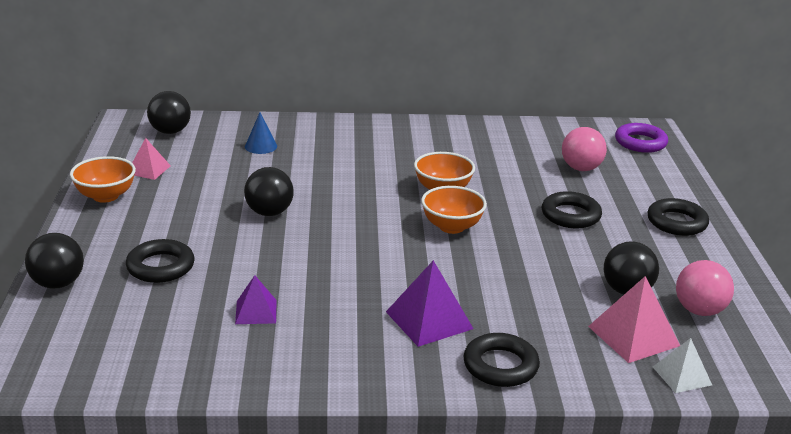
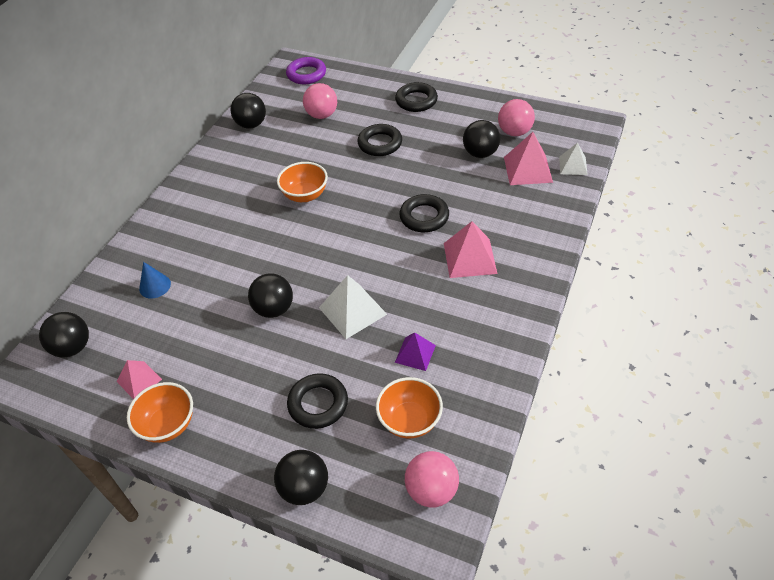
camera: 60 degrees left, 20 degrees up
(76, 362) = (431, 490): none -> pink ball
(294, 258) = (353, 311): none -> white pyramid
(429, 320) = (469, 258): purple pyramid -> pink pyramid
(452, 227) = (359, 207): orange bowl -> orange bowl (410, 420)
(500, 366) = (534, 240): black ring -> black ring (424, 217)
(522, 133) = (251, 124): none -> black ball

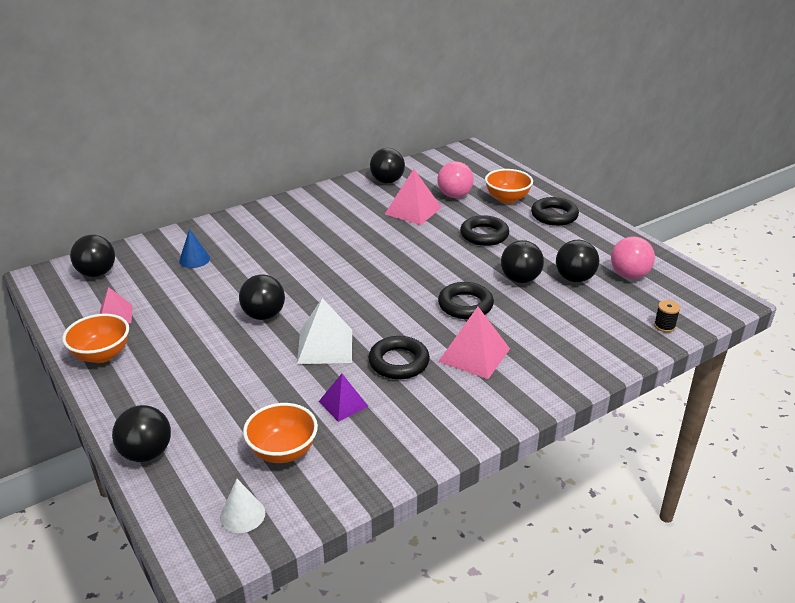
camera: 30 degrees right, 15 degrees down
(305, 195) = (377, 247): orange bowl -> orange bowl (507, 199)
(306, 74) = (473, 162): purple ring -> none
(318, 404) = (223, 399): black ring -> black ring (399, 362)
(431, 490) = (242, 515): pink ball -> white cone
(443, 173) = (520, 279): none -> black ball
(527, 169) = (610, 310): pink pyramid -> pink pyramid (413, 210)
(573, 165) = (664, 326): white pyramid -> black spool

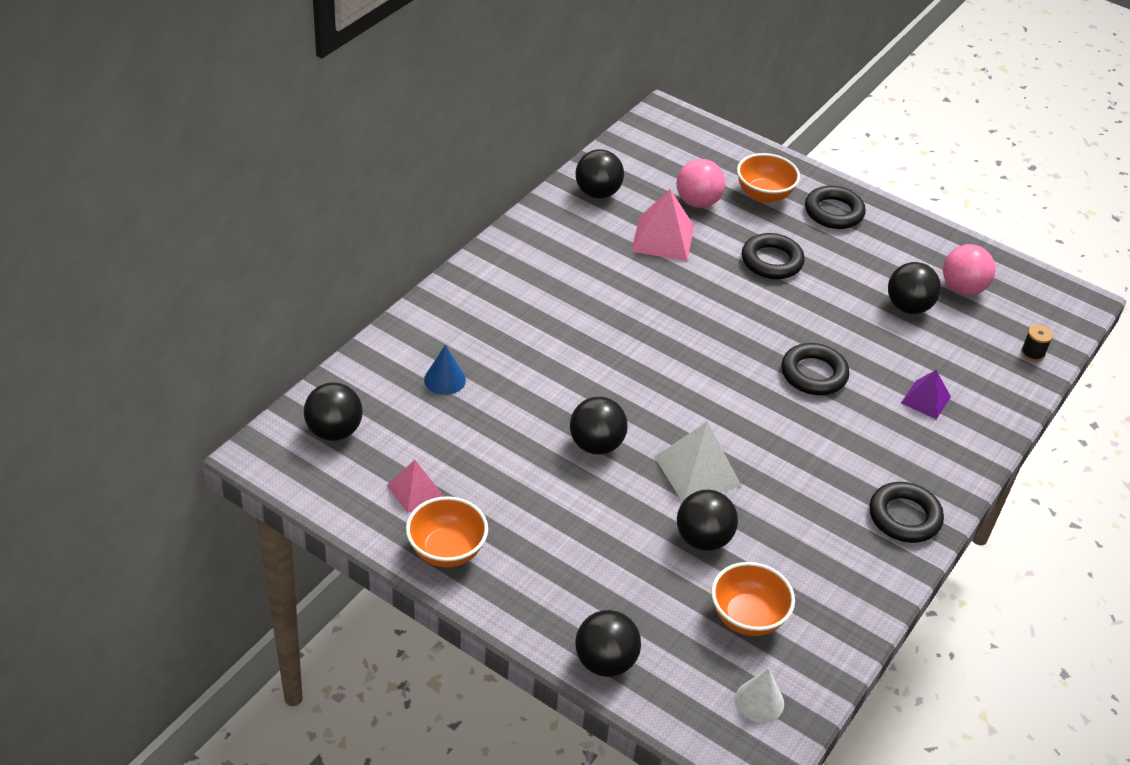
camera: 25 degrees left, 10 degrees up
(343, 404) = (769, 542): purple pyramid -> purple pyramid (926, 399)
(399, 362) = (791, 472): black ring -> black ring (904, 517)
(474, 355) = (864, 441): pink pyramid -> none
(520, 279) = (851, 321): black ball -> black ball (703, 539)

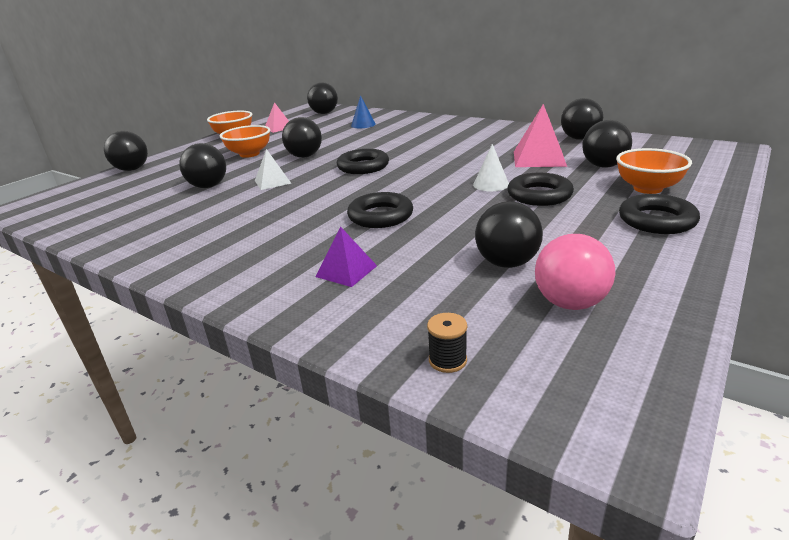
camera: 95 degrees right, 15 degrees down
(697, 202) = (603, 166): pink ball -> black ball
(697, 471) = (272, 182): white pyramid -> white pyramid, size x0.62
(747, 617) = (130, 201): orange bowl -> orange bowl (249, 154)
(759, 701) = (61, 207): white cone -> white cone (491, 184)
(904, 517) = (187, 257): black ring -> black ring (363, 166)

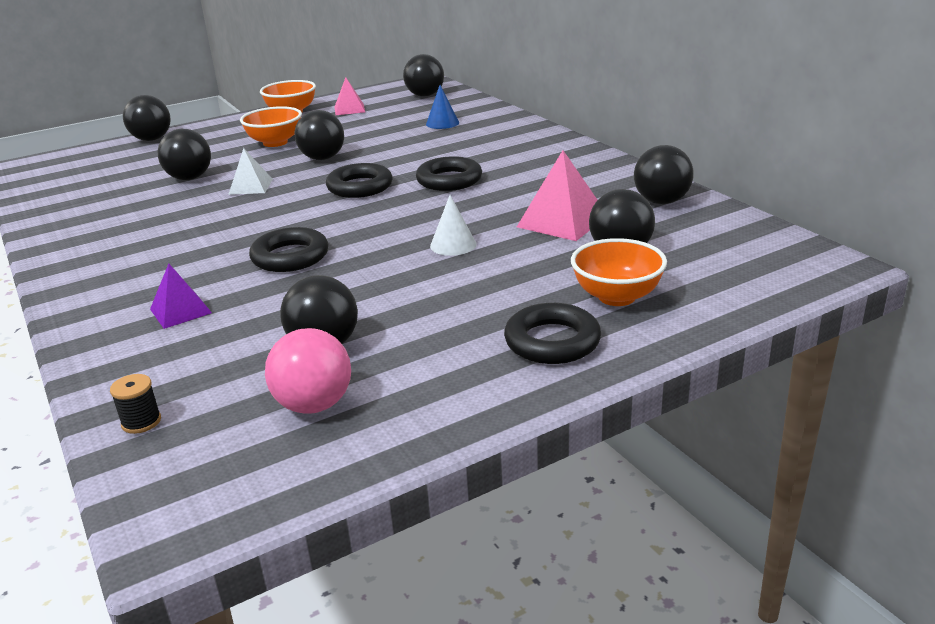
camera: 25 degrees right, 0 degrees up
(539, 195) = (481, 273): black ring -> black ring (449, 180)

